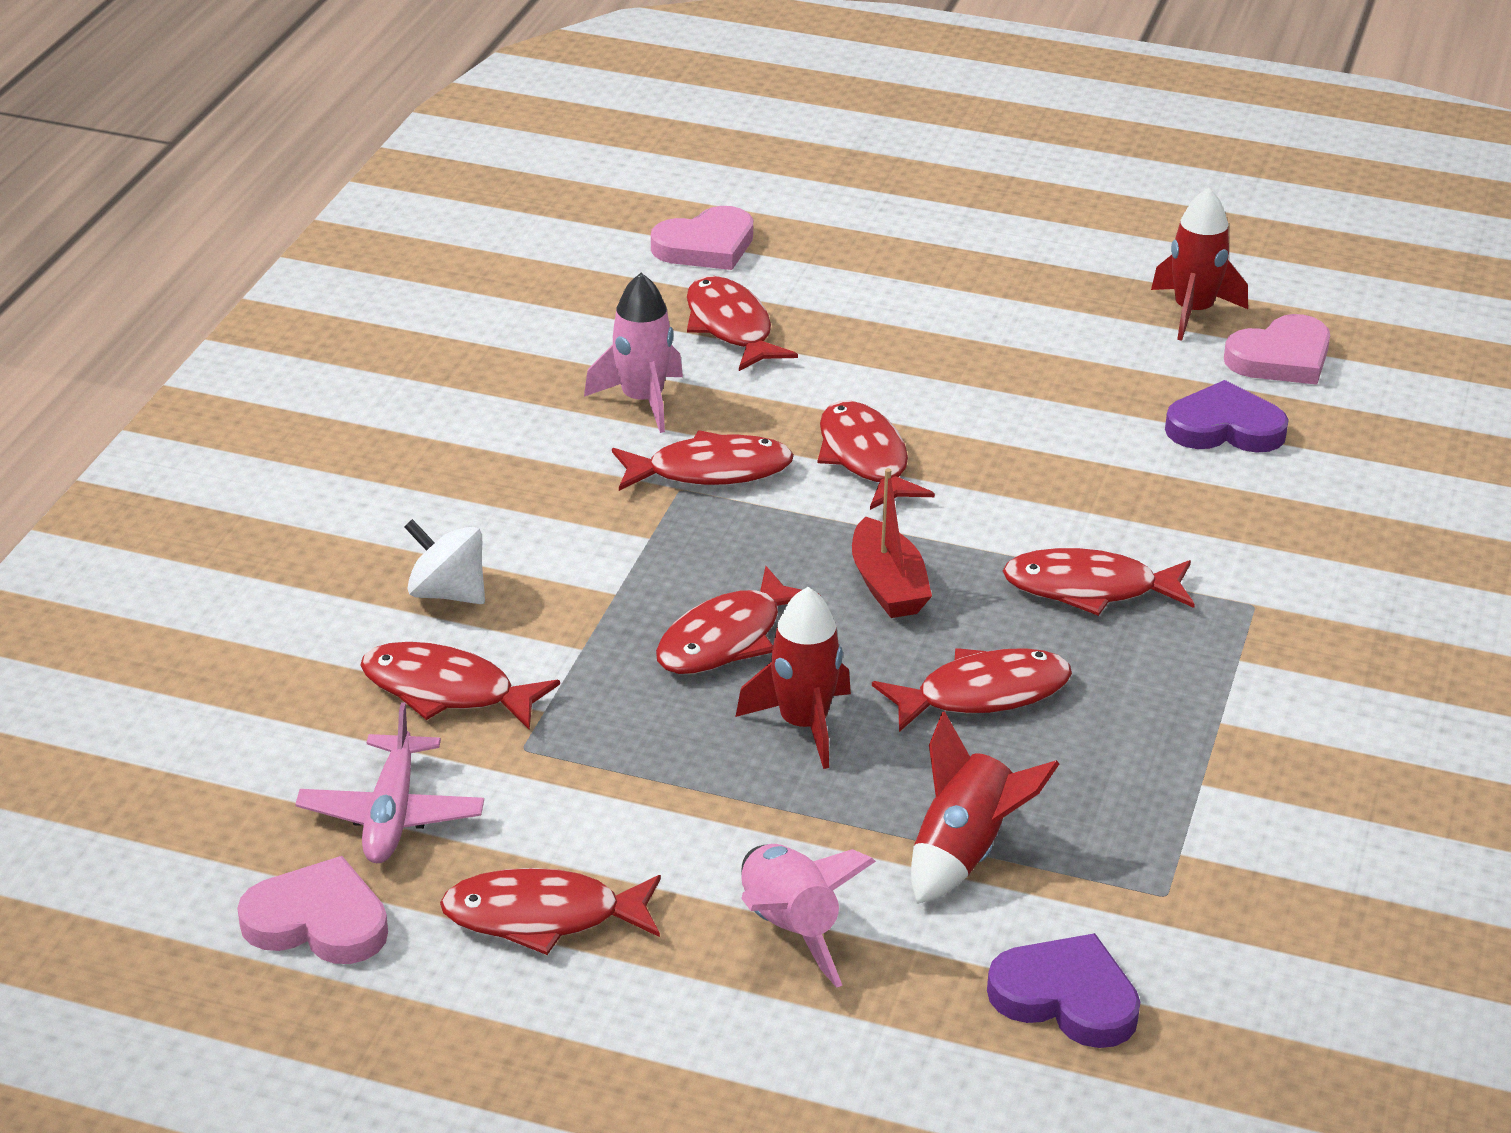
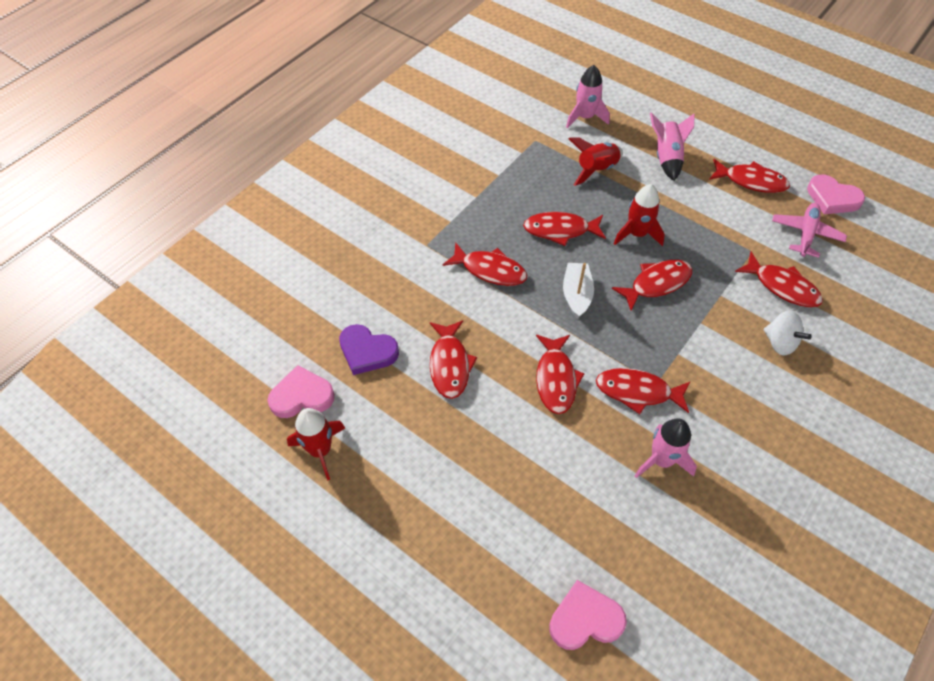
camera: 160 degrees left, 20 degrees up
(731, 327) = (593, 517): red fish -> red fish (450, 365)
(887, 585) = (576, 295): red boat -> white boat
(1066, 998) = (585, 117): purple heart -> pink rocket

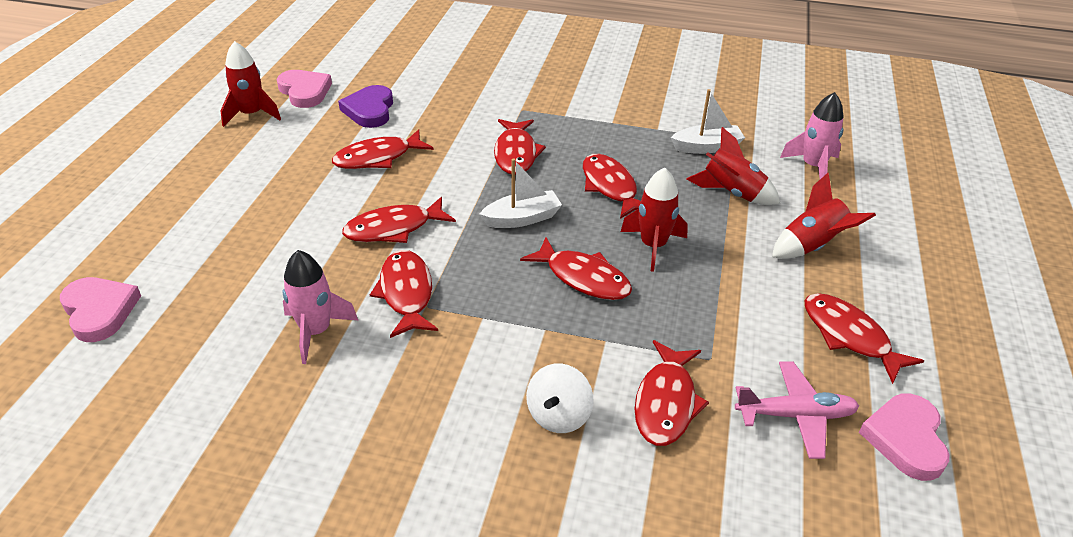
camera: 65 degrees right, 15 degrees down
(536, 158) = (707, 147): none -> white boat
(666, 158) = (812, 246): pink rocket -> red rocket
(751, 181) = (849, 336): red fish -> red fish turned 150 degrees clockwise

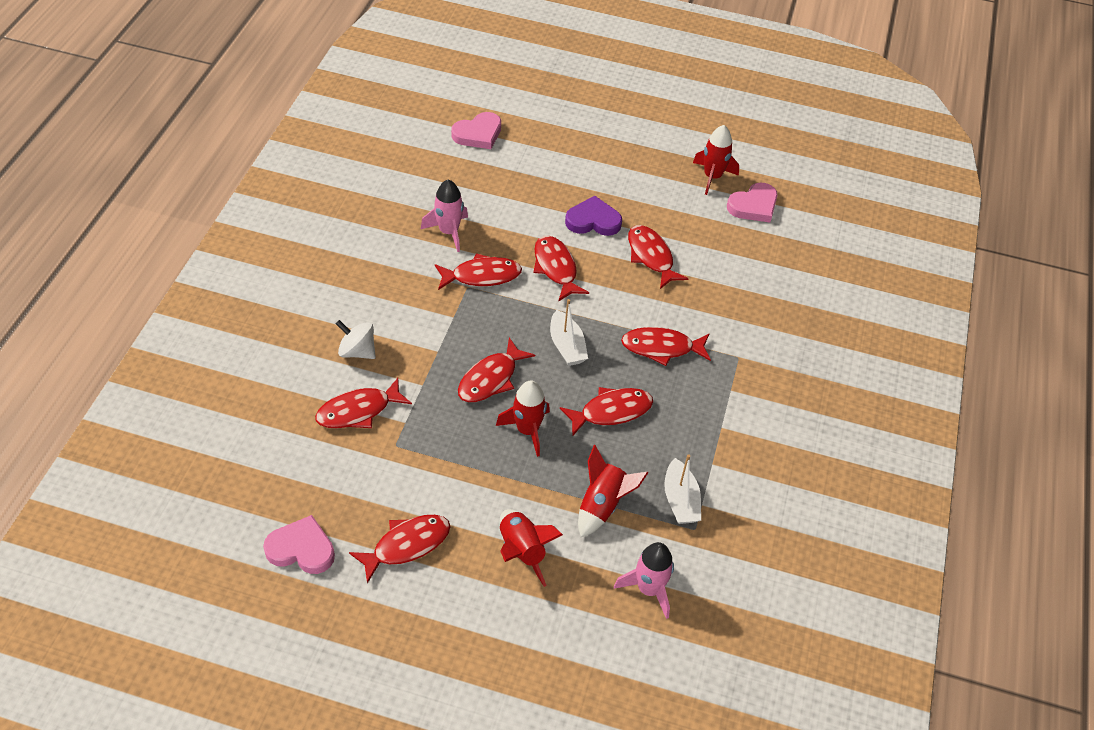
camera: 90 degrees right, 10 degrees up
(369, 110) = (726, 249): purple heart -> purple heart (593, 221)
(666, 403) = (358, 411): red fish -> red fish turned 45 degrees counterclockwise
(796, 415) = (334, 485): pink plane -> none

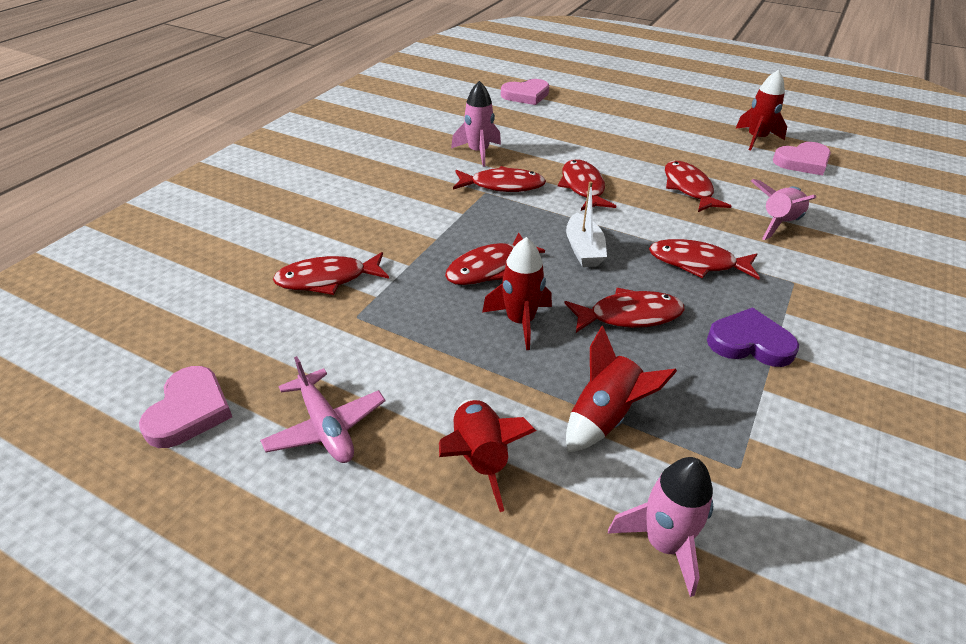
camera: 15 degrees right, 10 degrees down
(301, 549) = (189, 411): pink heart -> pink heart turned 75 degrees clockwise
(357, 351) = (349, 229): white spinning top -> none
(407, 545) = (326, 427): red fish -> pink plane
(593, 221) = (628, 157): purple heart -> purple heart (749, 343)
(680, 500) = (717, 427): white boat -> none
(728, 291) = (778, 224): none -> pink rocket

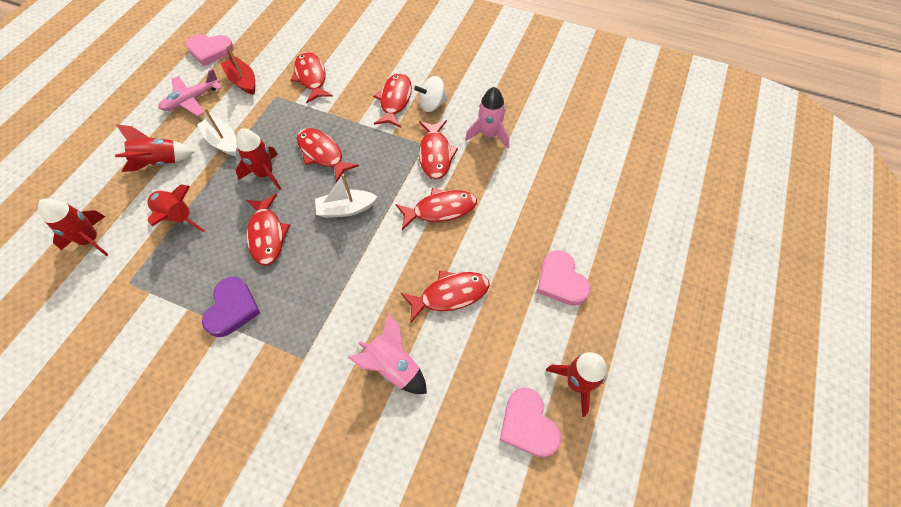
camera: 85 degrees right, 20 degrees up
(302, 357) = (243, 81): none -> red boat
(420, 183) = (432, 104): none -> white spinning top
(445, 373) = (223, 142): none -> white boat
(526, 95) = (621, 162): pink heart -> pink heart (561, 281)
(663, 543) = (91, 240): pink rocket -> red rocket
(697, 263) = (329, 286): red fish -> red fish (395, 100)

